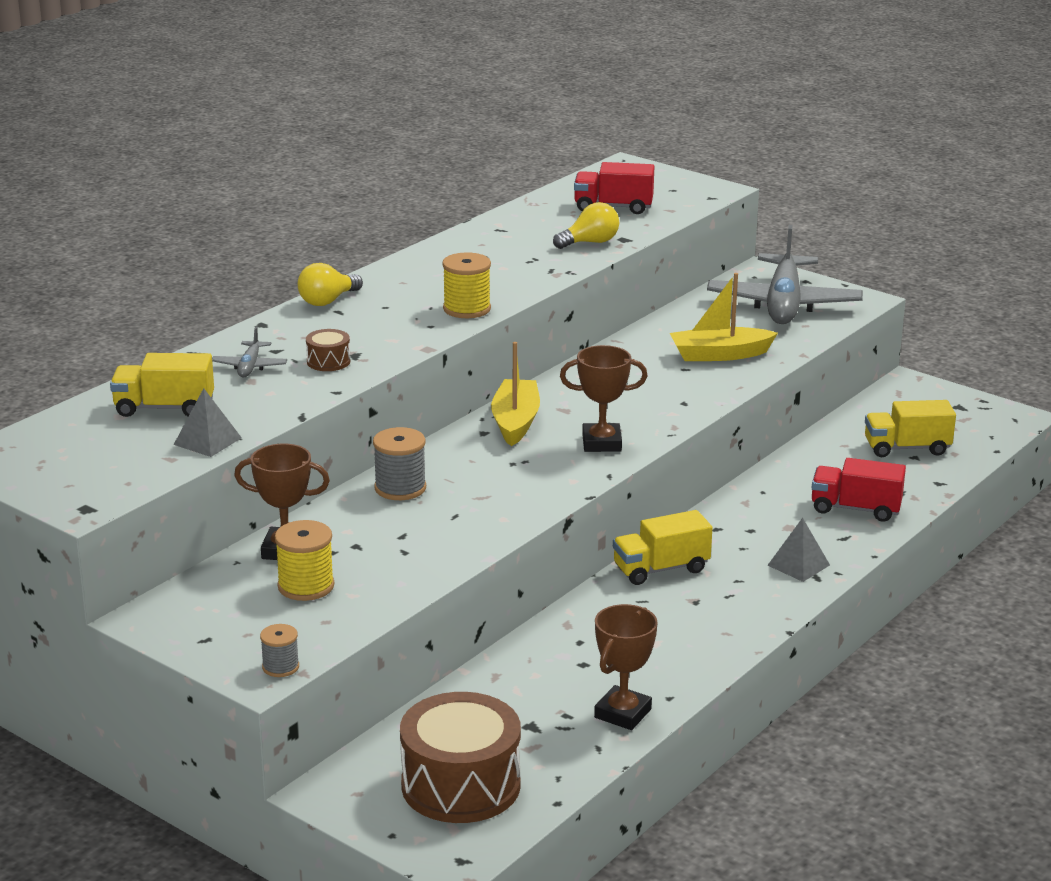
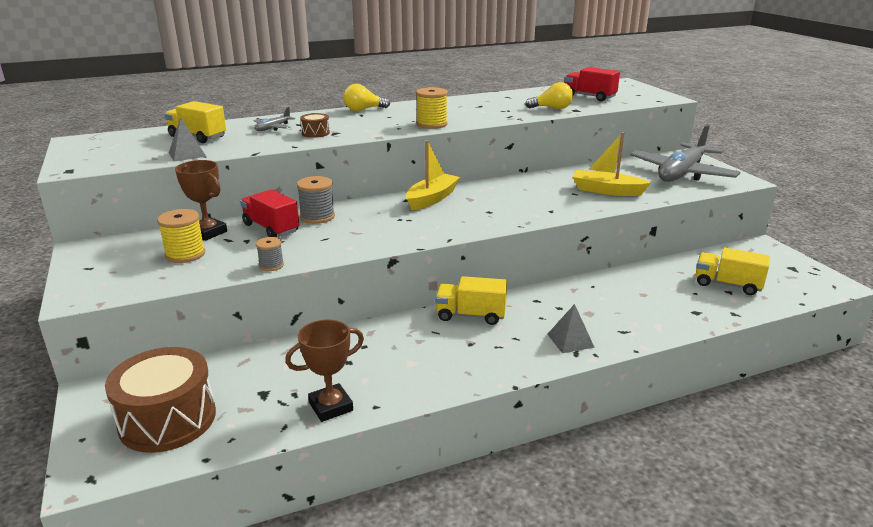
camera: 30 degrees right, 0 degrees up
(280, 667) = (95, 296): grey spool -> grey spool (271, 265)
(601, 443) = (469, 221): brown trophy -> none
(855, 509) = (651, 314): red truck -> red truck (271, 228)

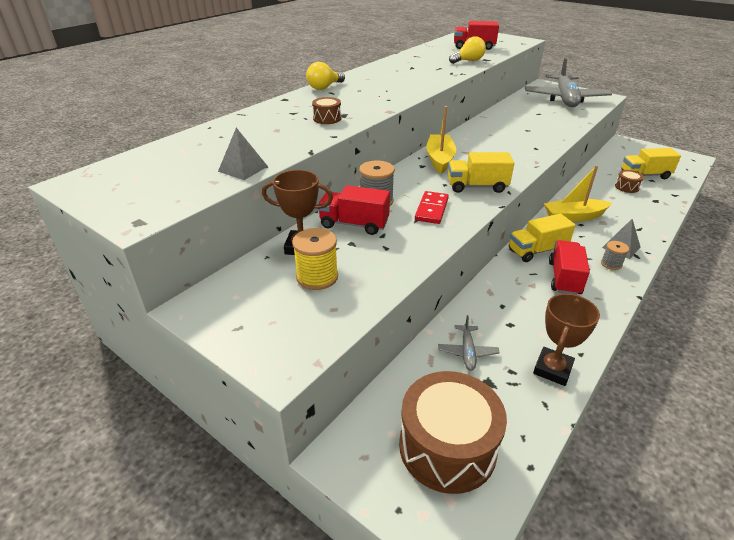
camera: 30 degrees left, 10 degrees up
(198, 137) = (216, 147): yellow truck -> yellow truck (477, 186)
(271, 265) = (414, 261): grey spool -> grey spool (611, 264)
(273, 128) = (276, 122): grey plane -> grey plane (467, 352)
(352, 234) = (431, 209): none -> red domino
(432, 124) = (408, 91): yellow spool -> none
(460, 346) = (564, 278): none -> red truck
(607, 191) = (543, 123): yellow boat -> yellow boat (574, 217)
(680, 290) = (626, 187): none -> brown drum

